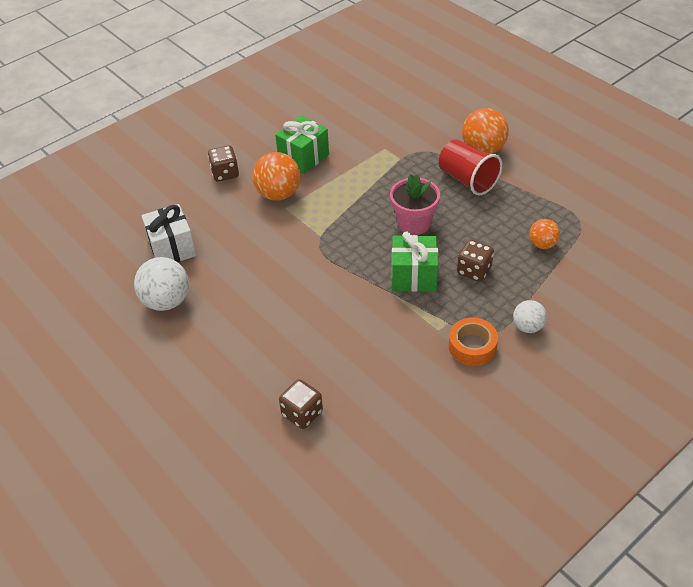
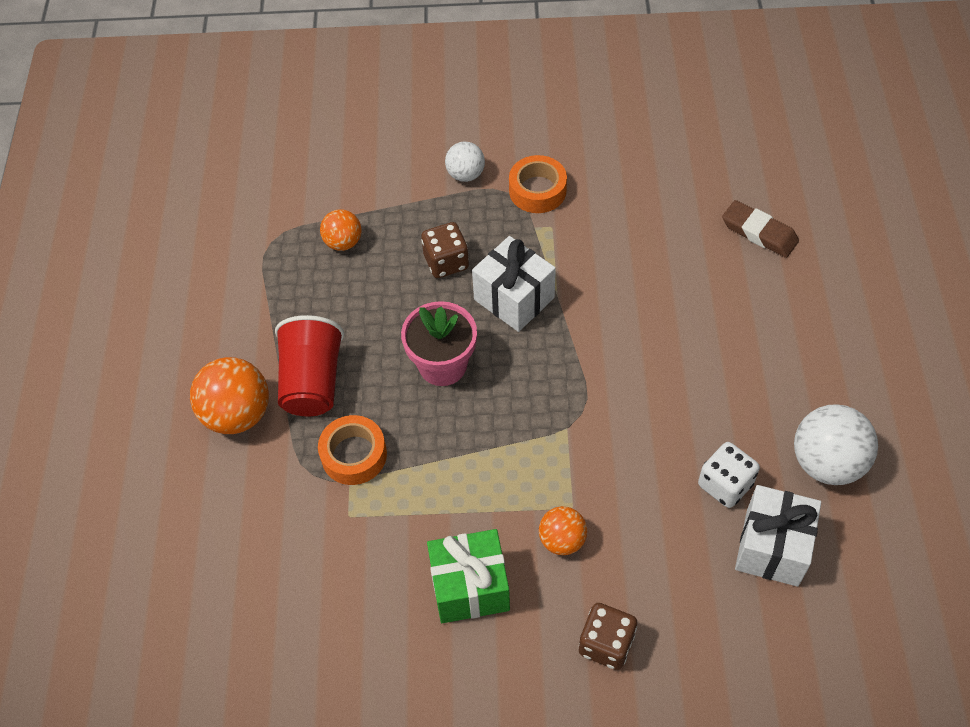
camera: 140 degrees left, 10 degrees up
(216, 260) = (725, 484): none -> white dice
(278, 194) = (562, 540): orange ball -> orange ball, size x0.59
(302, 413) = (759, 232): brown dice -> brown eraser
(410, 167) = (354, 455): none -> orange tape
(414, 276) = (514, 299): green gift -> white gift

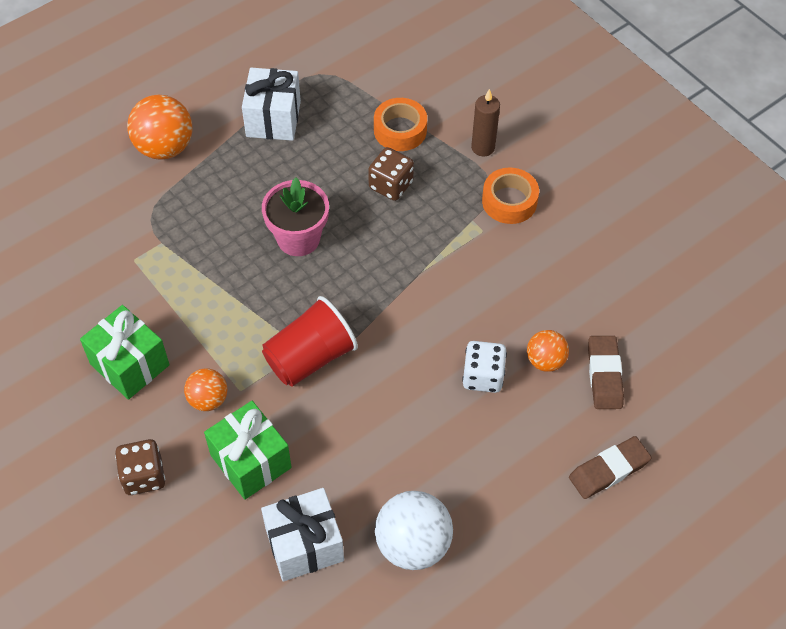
camera: 50 degrees right, 0 degrees up
(312, 382) = (223, 172): red cup -> red cup (310, 358)
(343, 242) = (355, 114): orange ball -> orange ball (545, 361)
(354, 455) = (183, 232): orange tape -> orange tape (400, 130)
(465, 174) = (483, 147): white ball -> brown candle
(514, 299) = (394, 246): white gift -> white gift (273, 119)
(655, 542) = (250, 461): none -> green gift
(725, 484) = (336, 481): white dice -> white dice (483, 376)
(849, 284) = (609, 470): none -> brown eraser

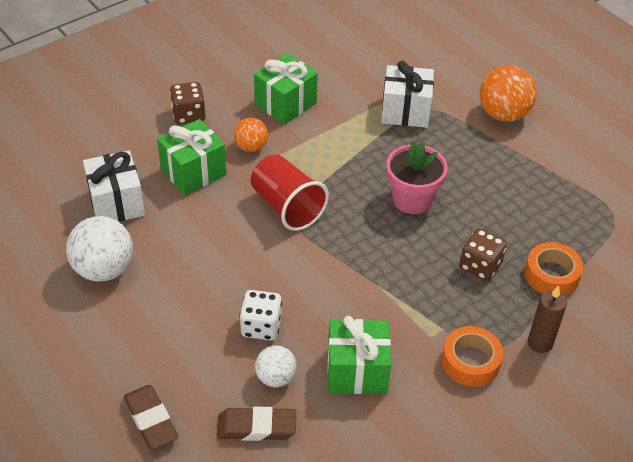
camera: 90 degrees right, 10 degrees down
(273, 119) = (548, 182): white gift -> white gift (405, 111)
(529, 292) = (357, 371): none -> green gift
(545, 361) = (275, 378): orange ball -> white ball

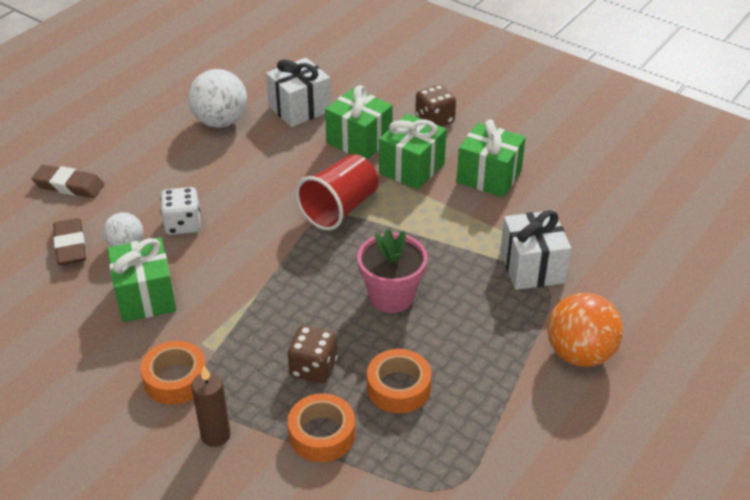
camera: 75 degrees right, 5 degrees down
(151, 420) = (69, 185): brown eraser -> brown eraser turned 60 degrees clockwise
(251, 147) = (411, 168): orange ball -> green gift
(513, 219) = (398, 387): none -> orange tape

